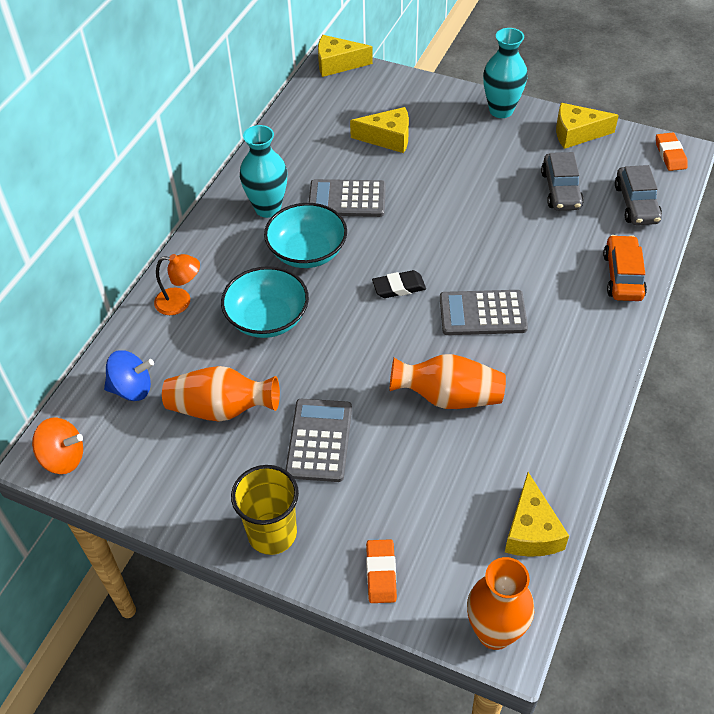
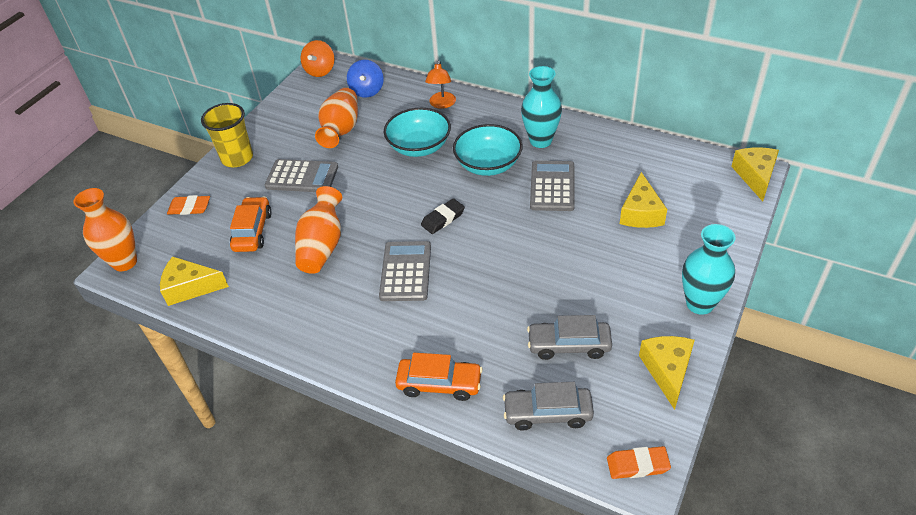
camera: 95 degrees right, 5 degrees down
(399, 287) = (443, 219): black eraser -> black eraser turned 60 degrees clockwise
(426, 479) = (252, 231): none -> orange car

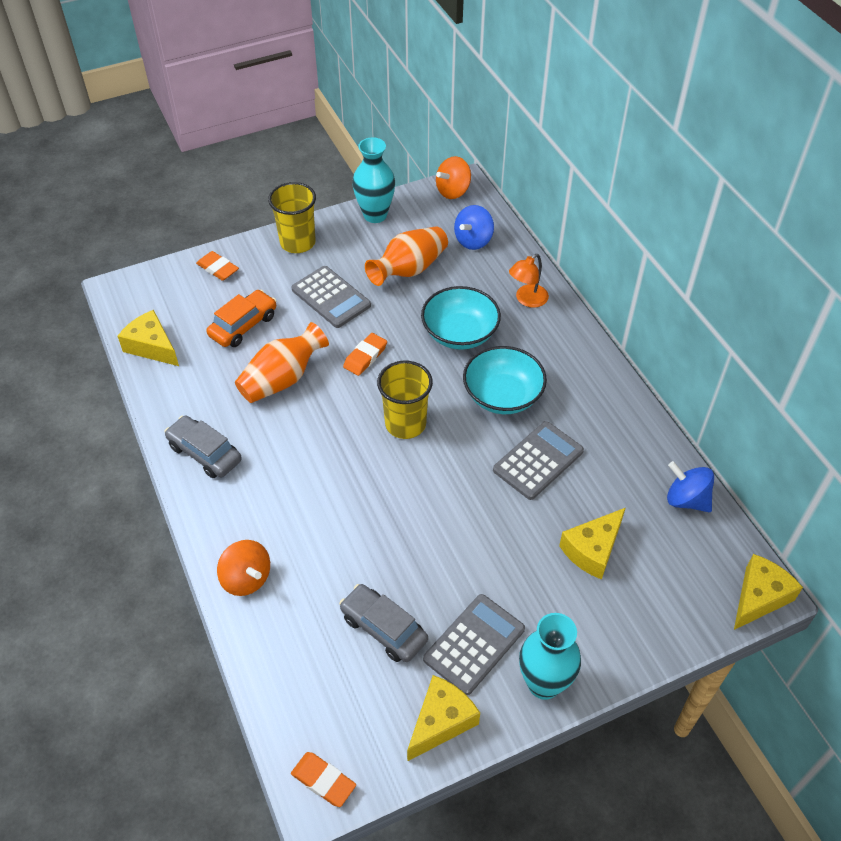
camera: 35 degrees right, 5 degrees up
(125, 262) = (128, 288): orange vase -> none
(368, 197) = (365, 357): none -> orange eraser
(405, 271) = (323, 453): grey calculator -> grey calculator (474, 644)
(439, 384) = (246, 578): orange car -> orange spinning top
(443, 219) = (405, 424): black eraser -> yellow cup
(540, 141) = (580, 403): turquoise vase -> turquoise vase (375, 215)
(547, 413) = (301, 674): grey car -> grey car (205, 453)
(660, 153) = (686, 499): none -> blue spinning top

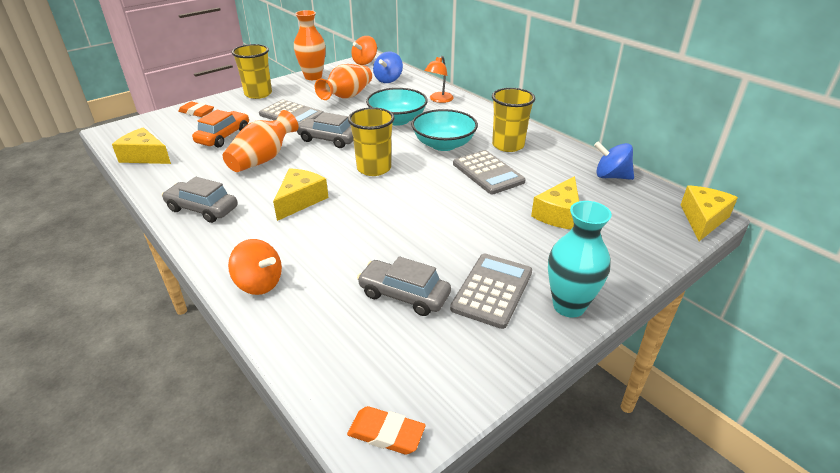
camera: 15 degrees left, 15 degrees down
(365, 357) = (328, 139): orange eraser -> grey car
(375, 215) = (313, 77): turquoise vase -> orange vase
(441, 721) = (488, 354): yellow cheese -> yellow cheese (300, 200)
(538, 460) = (488, 173): grey calculator -> grey calculator turned 120 degrees clockwise
(582, 414) = (508, 145): none -> yellow cup

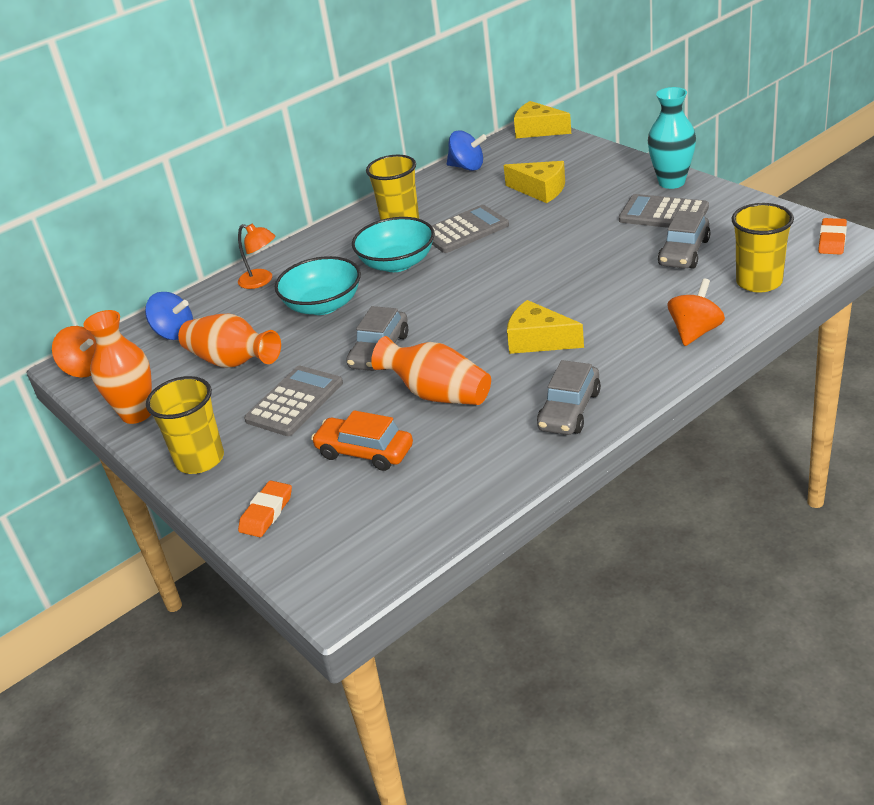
camera: 85 degrees left, 0 degrees up
(145, 156) = (431, 516): yellow cheese -> none
(374, 168) = (459, 302): yellow cup -> yellow cup (759, 282)
(611, 176) = (467, 167): blue spinning top -> blue spinning top turned 90 degrees counterclockwise

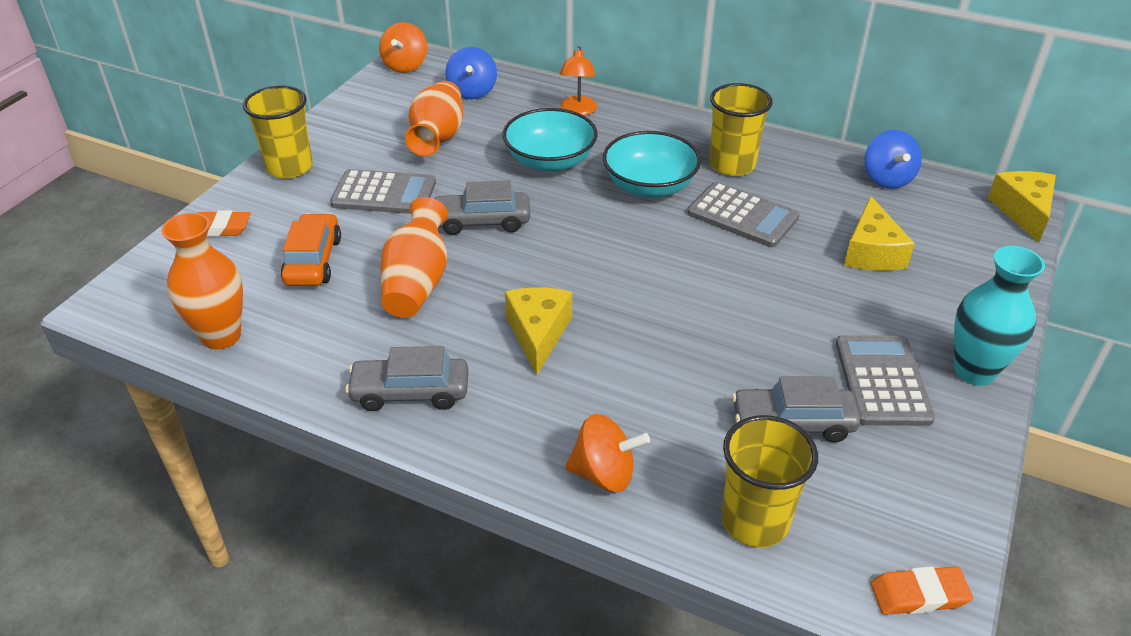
camera: 60 degrees right, 5 degrees up
(137, 413) = (348, 113): orange vase -> orange vase (221, 336)

